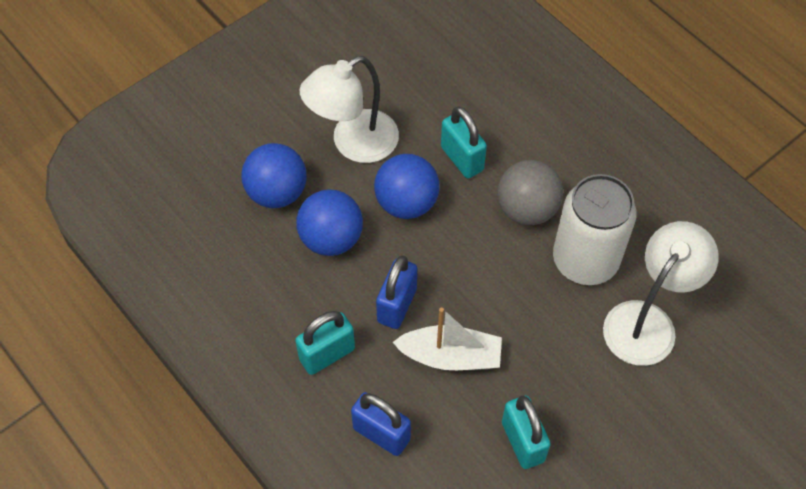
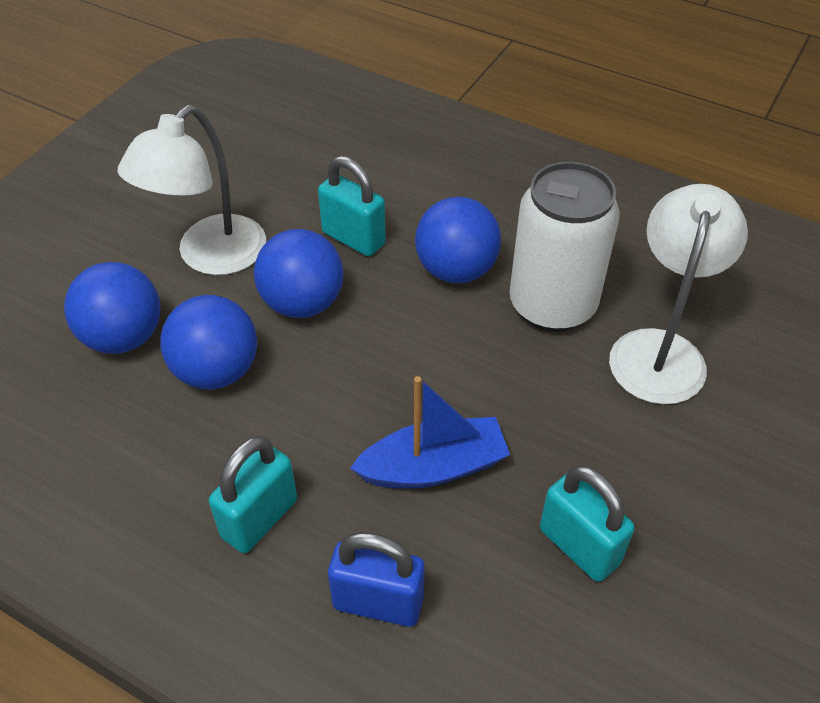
camera: 20 degrees left, 10 degrees down
(397, 305) = (335, 425): blue padlock -> none
(450, 356) = (434, 467): white boat -> blue boat
(527, 209) = (456, 270): grey ball -> blue ball

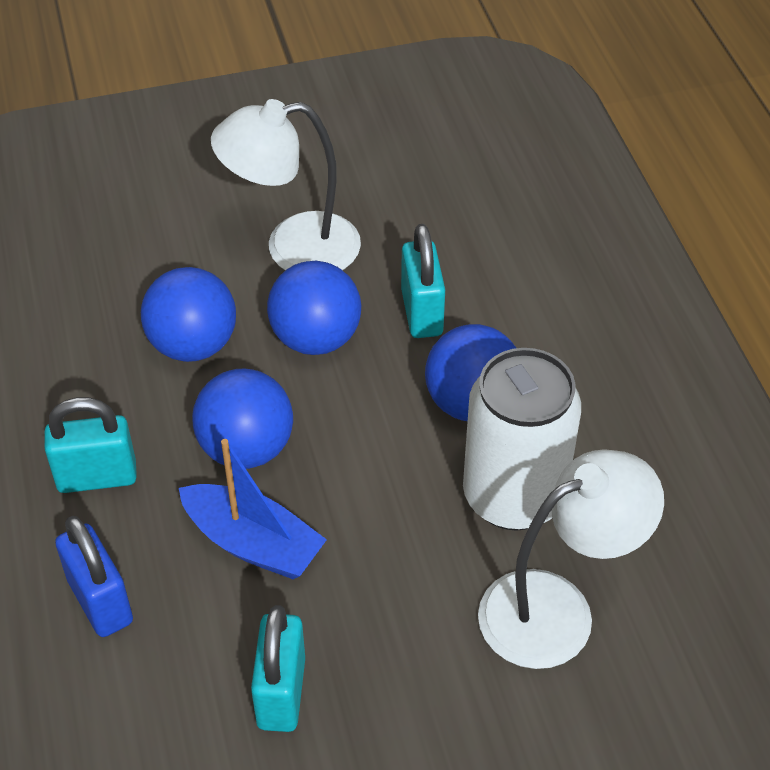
camera: 45 degrees right, 0 degrees up
(124, 337) = (162, 269): blue ball -> blue ball (246, 448)

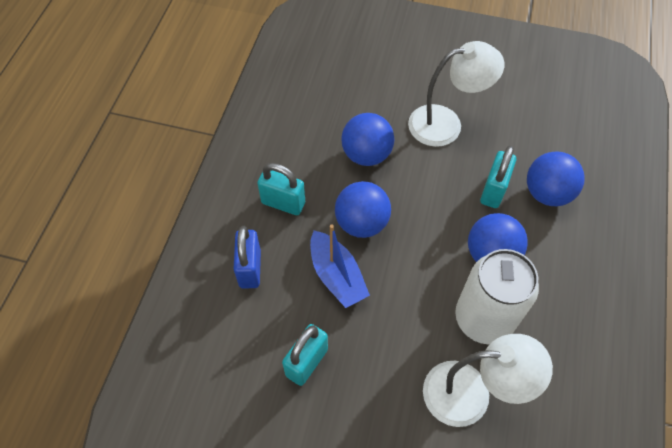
camera: 30 degrees right, 10 degrees up
(293, 248) = (446, 124): white lamp -> white lamp turned 150 degrees clockwise
(316, 338) = (429, 179): blue ball -> blue ball (547, 193)

